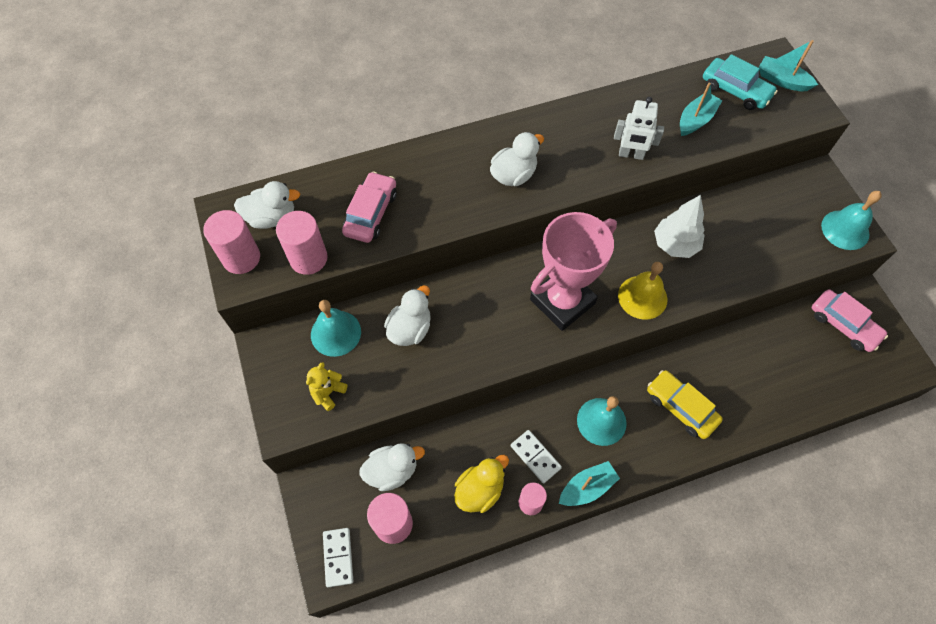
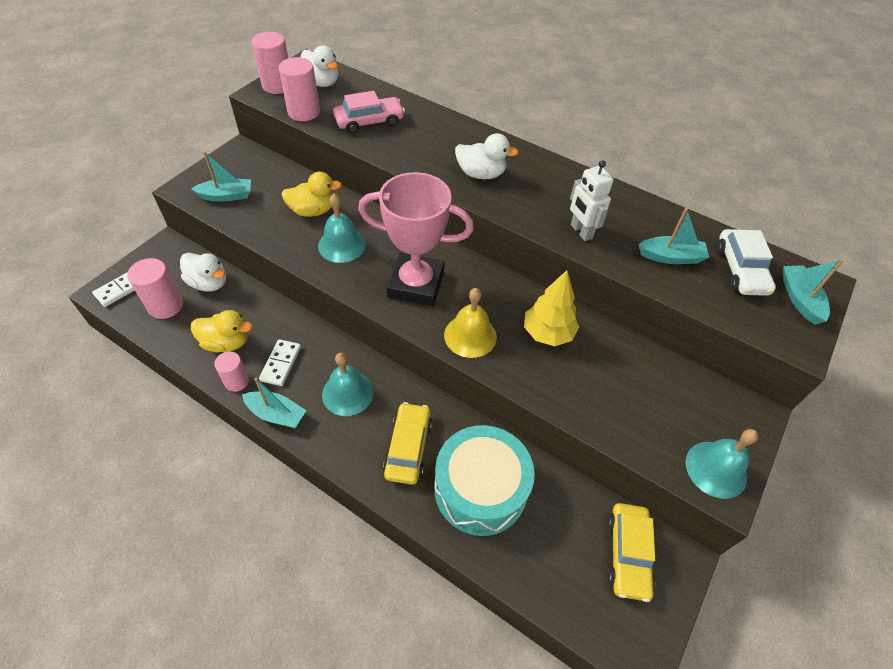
camera: 50 degrees right, 10 degrees down
(328, 392) = (226, 196): yellow teddy bear -> turquoise boat
(335, 333) = (278, 176): turquoise bell -> turquoise bell (341, 245)
(410, 329) = (313, 211): white duck -> yellow duck
(675, 245) = (547, 333): white tree -> yellow tree
(735, 90) = (740, 270): turquoise car -> white car
(745, 380) = (480, 489): none -> turquoise drum
(843, 325) = (627, 554): pink car -> yellow car

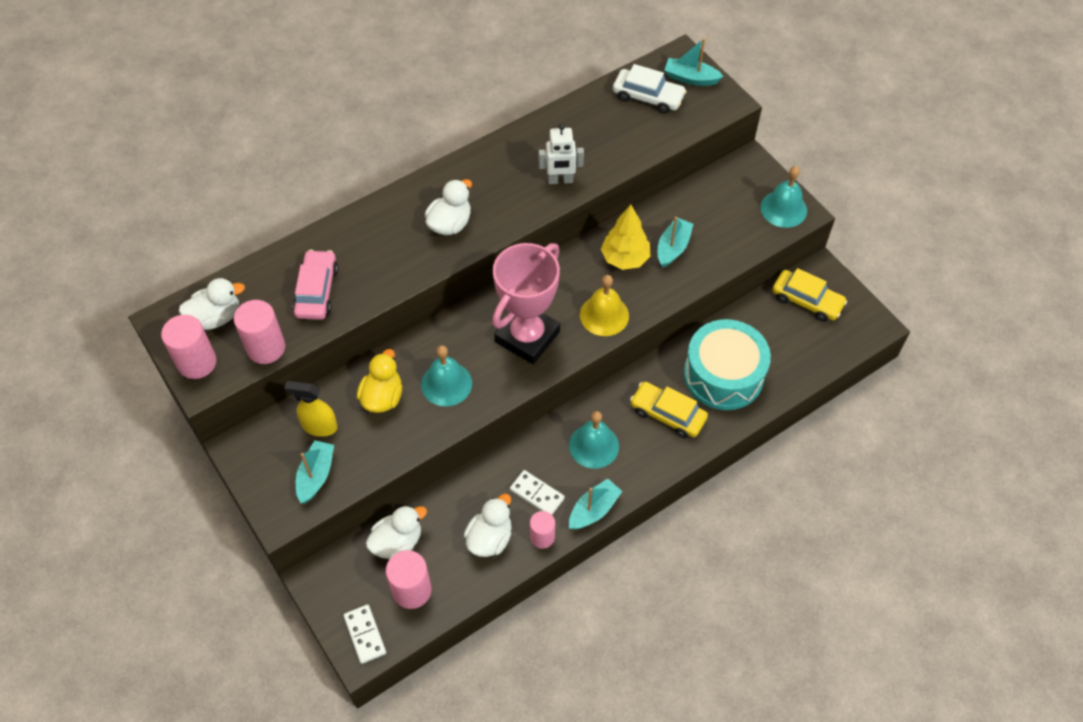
camera: 65 degrees left, 5 degrees up
(226, 343) = (490, 538): yellow duck -> white duck
(272, 184) = (319, 426): none -> yellow spray bottle
(671, 257) = (615, 134): turquoise boat -> turquoise boat (673, 248)

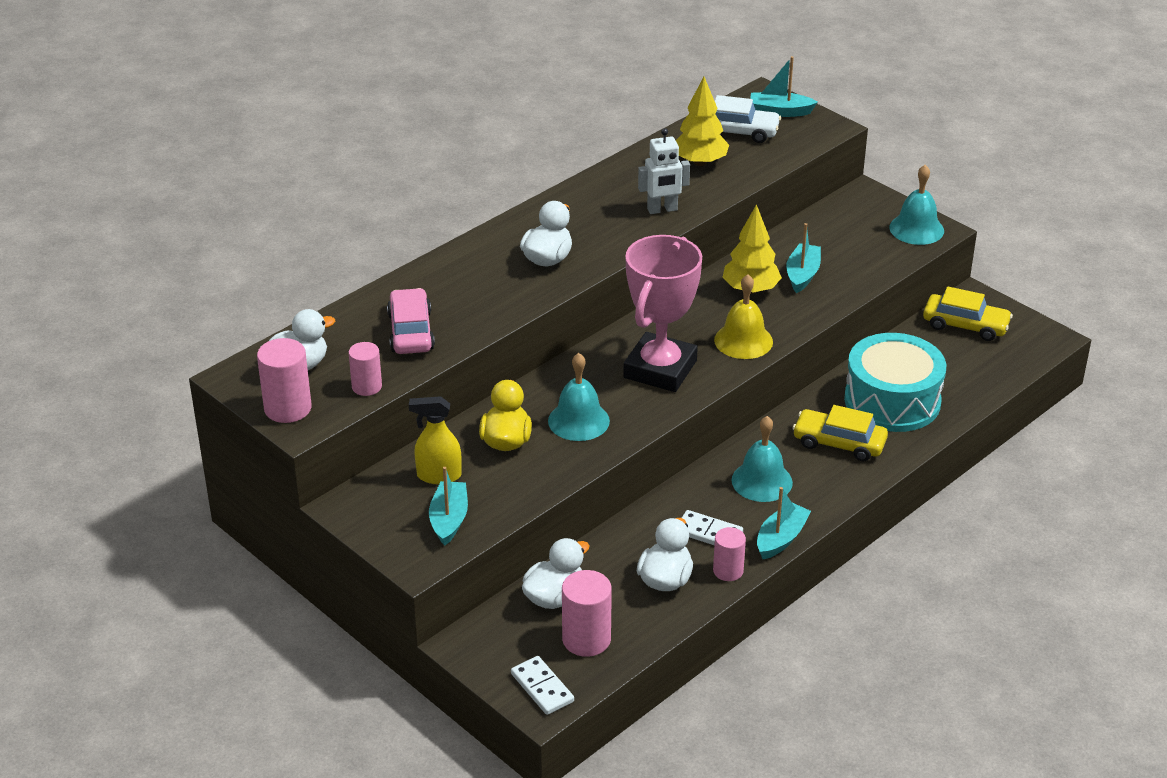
camera: 10 degrees left, 20 degrees down
(266, 348) = (367, 386): pink cylinder -> pink cylinder, size x0.65
(606, 129) = (700, 162): none -> yellow tree

